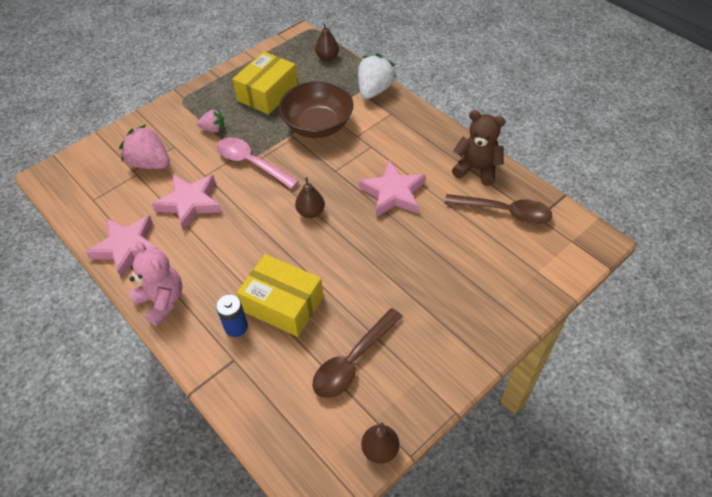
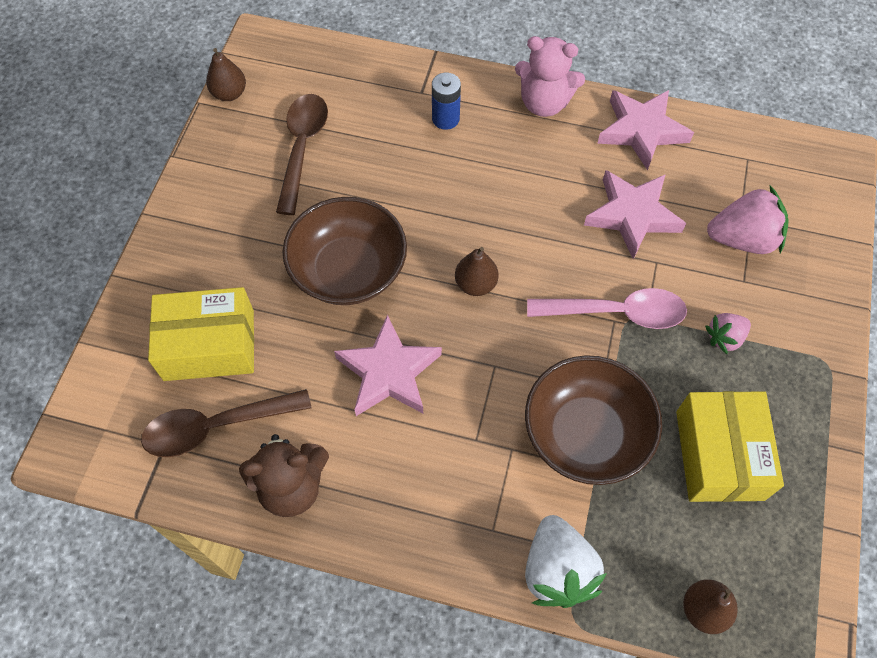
camera: 145 degrees right, 10 degrees up
(283, 304) = (416, 163): yellow box -> yellow box (209, 345)
(378, 257) = (348, 270): none -> brown bowl

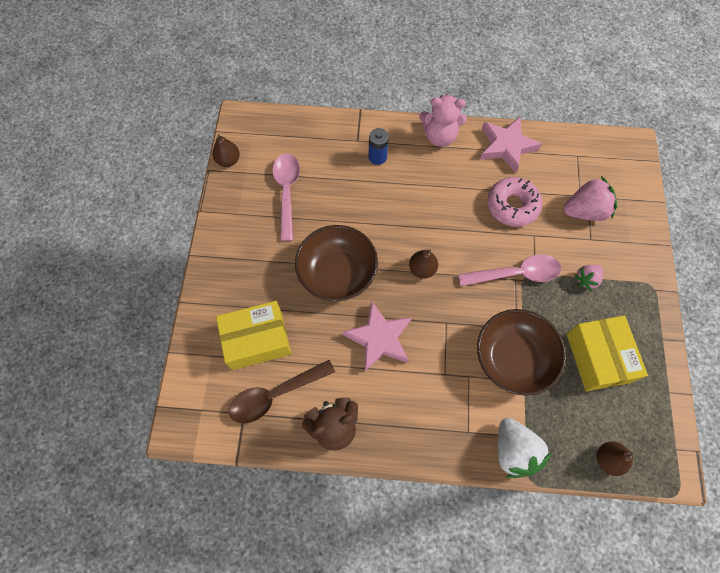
camera: 10 degrees left, 5 degrees up
(302, 148) = (287, 192): brown spoon -> pink spoon
(632, 215) = (512, 206): pink star -> pink donut

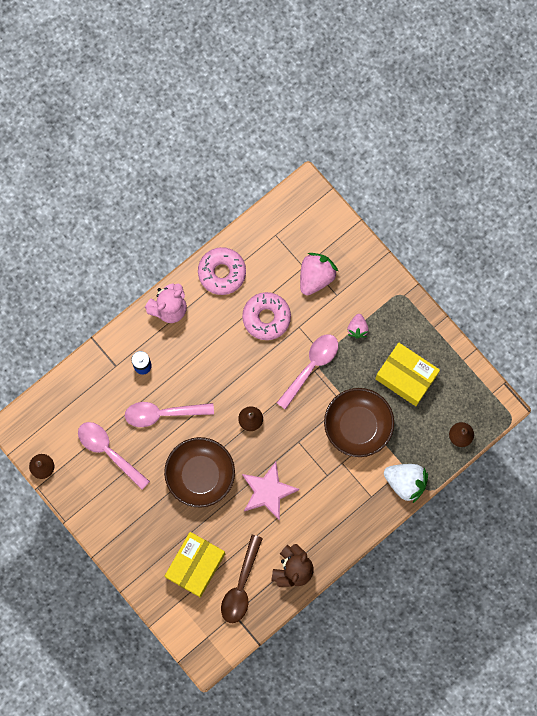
camera: 45 degrees left, 10 degrees up
(356, 202) = (163, 414): none -> pink spoon
(506, 146) = (222, 273): pink star -> pink donut

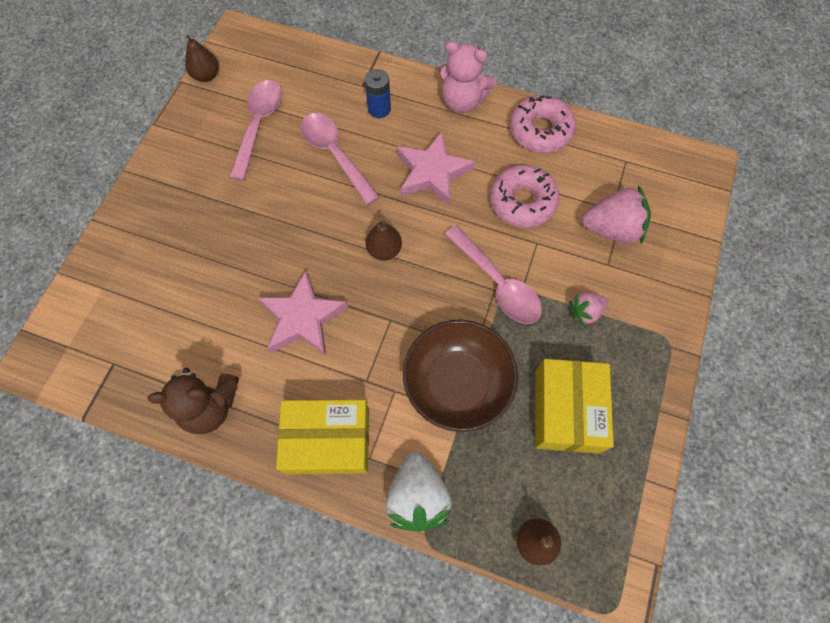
camera: 60 degrees right, 10 degrees down
(195, 565) = (160, 283): yellow box -> yellow box (328, 441)
(200, 475) = (282, 230): brown bowl -> none
(213, 360) = (432, 172): none -> pink star
(241, 586) = (157, 352): brown spoon -> none
(311, 367) = (497, 283): pink spoon -> pink spoon turned 45 degrees clockwise

